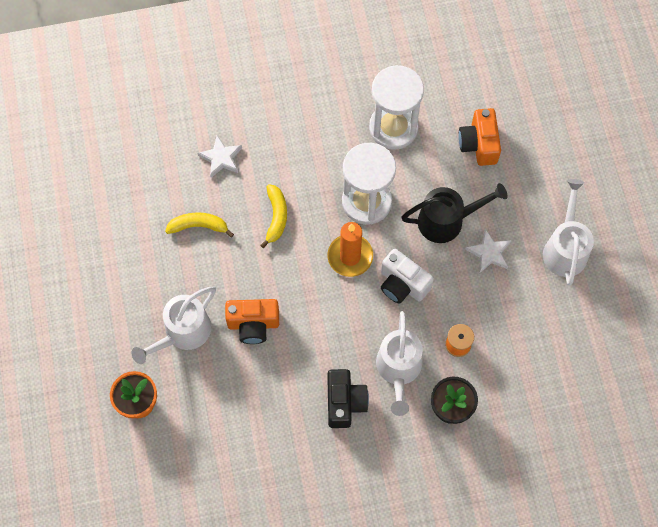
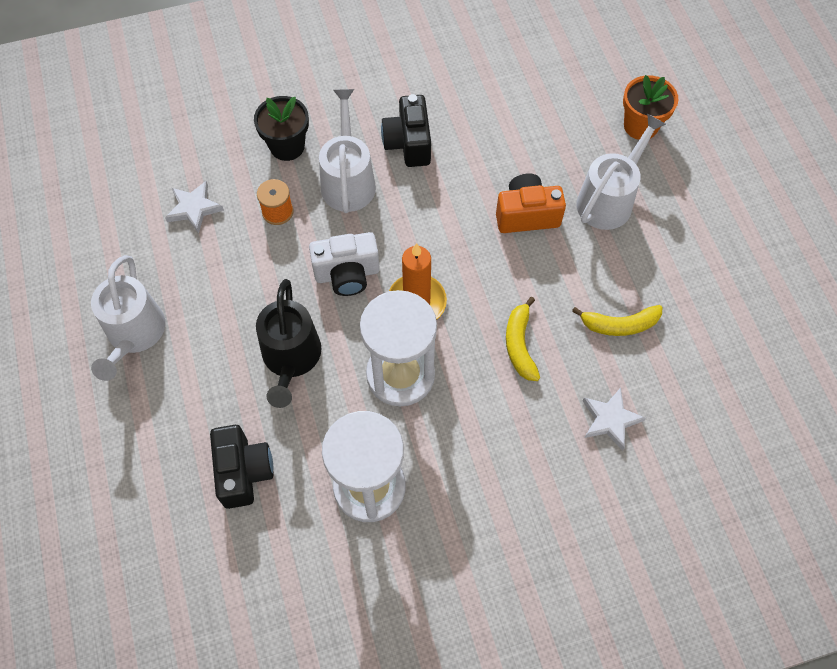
camera: 175 degrees right, 5 degrees down
(402, 284) = (347, 274): white camera -> white camera turned 135 degrees clockwise
(446, 220) = (291, 358): black watering can -> black watering can turned 75 degrees counterclockwise
(479, 144) = (244, 472): orange camera -> black camera
(489, 253) = (235, 321): white star -> white star (194, 208)

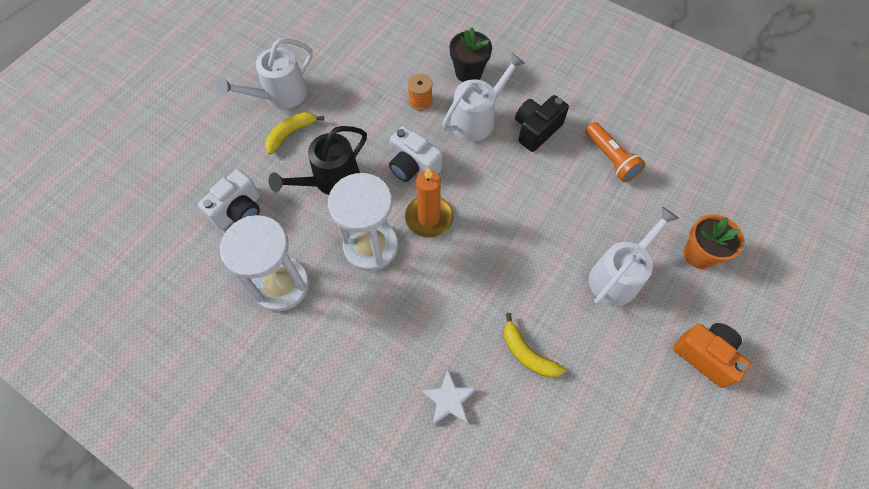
camera: 50 degrees right, 0 degrees up
(194, 208) = (383, 61): white star -> none
(244, 472) = (239, 211): black camera -> white camera
(494, 112) = (611, 159): none -> orange flashlight
(520, 344) = (454, 300): yellow banana -> yellow banana (290, 134)
(526, 215) = (554, 234): orange camera -> orange camera (705, 356)
(608, 199) = (618, 276): white watering can -> white watering can turned 45 degrees counterclockwise

